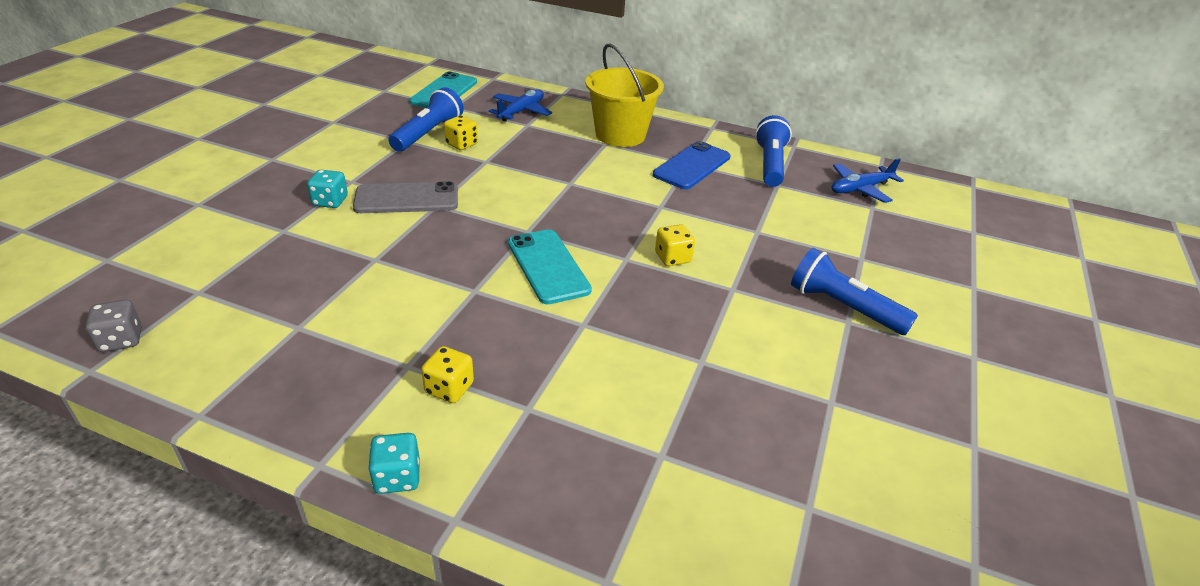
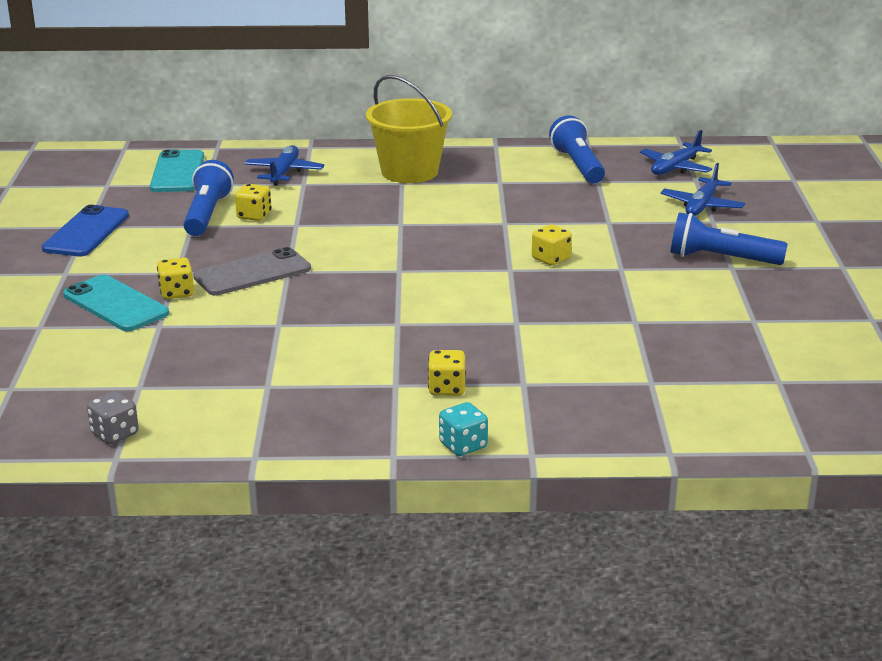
camera: 20 degrees left, 10 degrees down
(330, 201) = (177, 293): turquoise dice -> yellow dice
(548, 266) = (445, 291): turquoise phone -> turquoise phone (115, 304)
(692, 166) = (505, 183): blue phone -> blue phone (86, 232)
(861, 238) = (702, 206): none -> blue plane

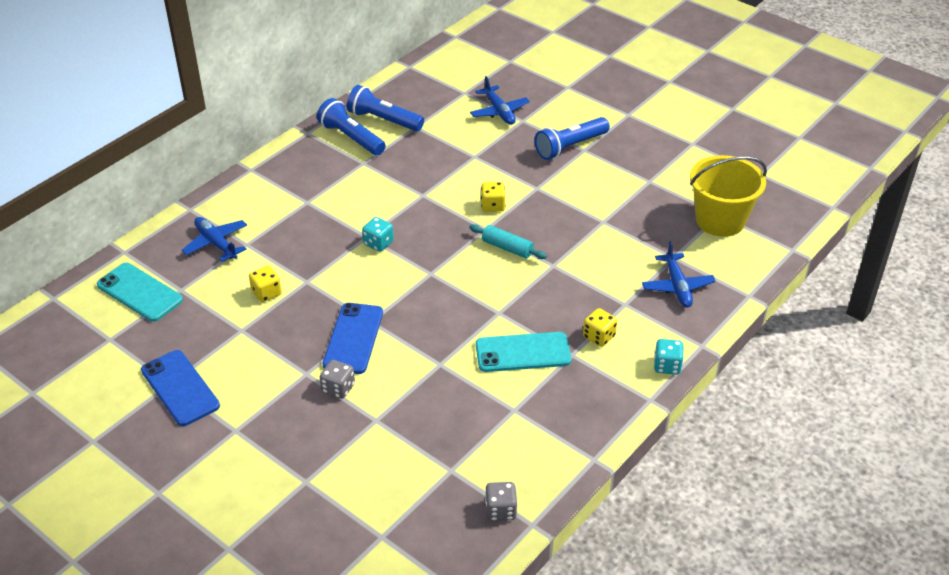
camera: 50 degrees left, 15 degrees up
(115, 304) = (318, 426): turquoise phone -> turquoise phone (523, 352)
(177, 293) = (338, 388): yellow dice -> grey dice
(207, 214) = (233, 314): blue flashlight -> blue flashlight (351, 138)
(252, 273) = (353, 338): grey phone -> blue phone
(399, 232) = (378, 243): none -> turquoise dice
(409, 172) = (295, 189): yellow bucket -> yellow bucket (720, 220)
(500, 290) = (507, 248): none -> turquoise rolling pin
(675, 168) = (438, 89): blue plane -> blue plane (677, 286)

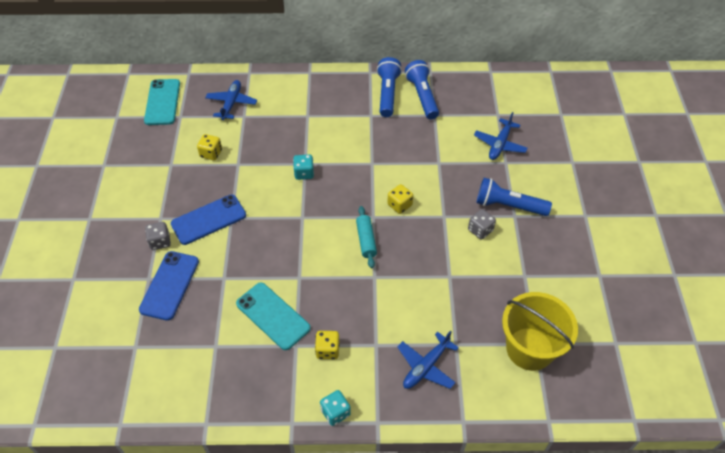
camera: 50 degrees right, 10 degrees up
(180, 388) = (103, 172): blue phone -> blue phone (169, 285)
(500, 510) = (119, 398): grey dice -> grey dice (480, 230)

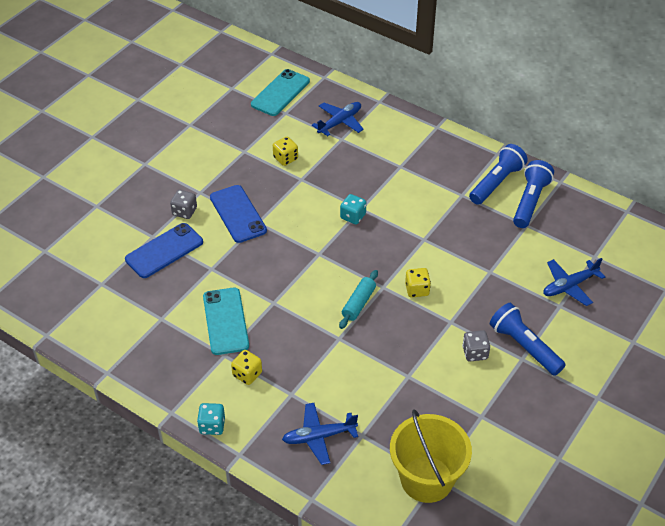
camera: 35 degrees right, 5 degrees down
(208, 219) = (238, 214): blue phone -> blue phone turned 60 degrees clockwise

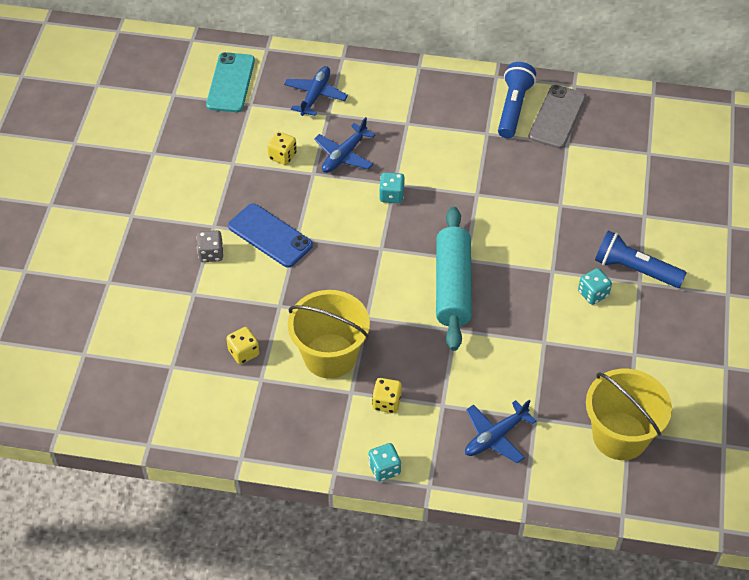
camera: 25 degrees left, 5 degrees up
(164, 251) = (217, 305): blue phone -> none
(225, 321) = (330, 356): turquoise phone -> yellow bucket
(358, 303) = (452, 286): turquoise rolling pin -> turquoise rolling pin, size x1.93
(417, 290) = (501, 250): yellow dice -> yellow dice (243, 352)
(475, 353) = (593, 294): grey dice -> turquoise dice
(530, 201) = (557, 117): blue flashlight -> grey phone
(569, 286) = (642, 192): blue plane -> blue plane (344, 155)

